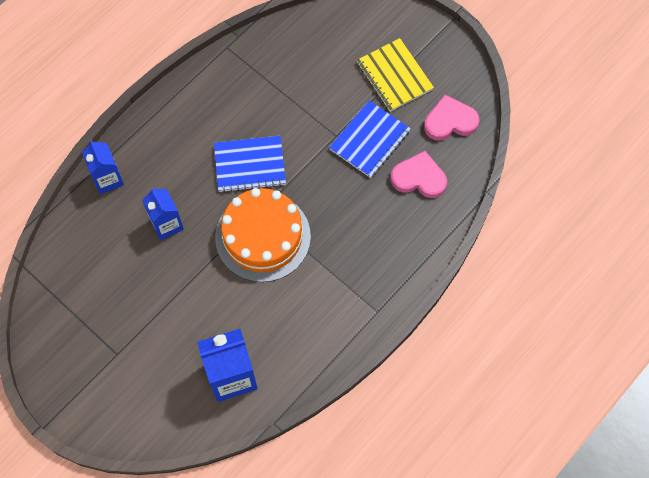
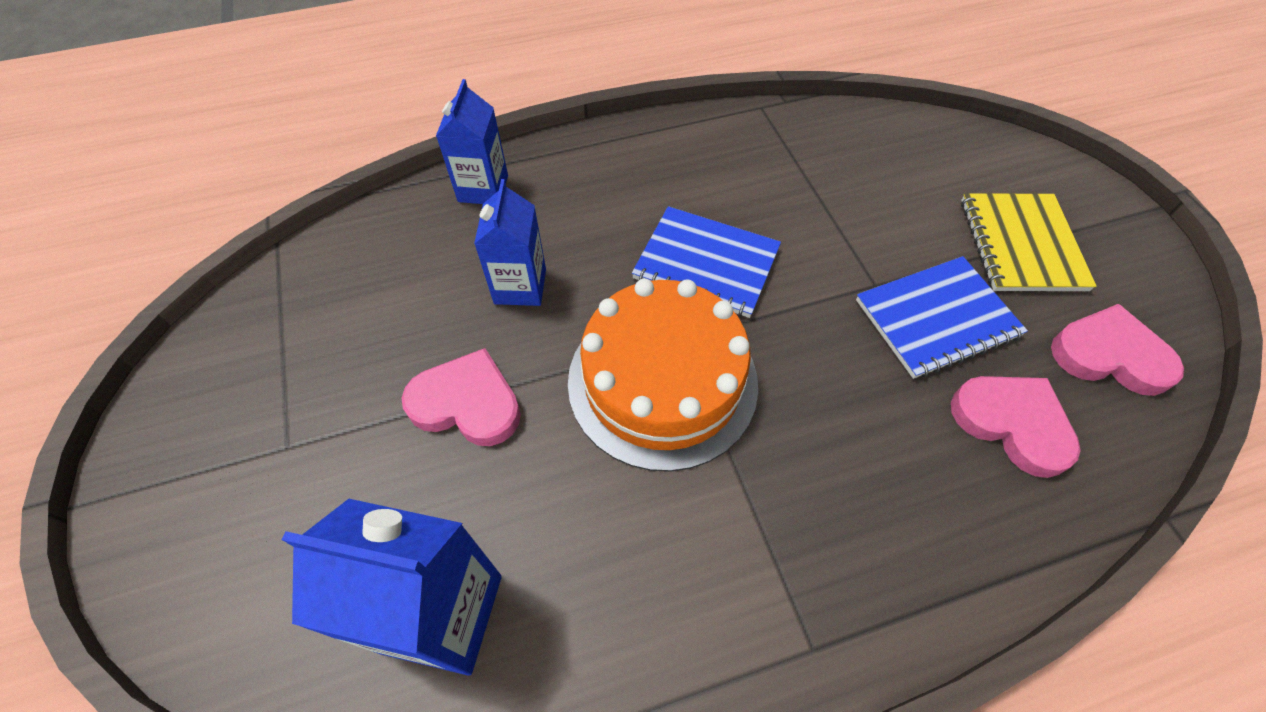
camera: 30 degrees right, 10 degrees down
(182, 293) = (467, 403): none -> pink heart

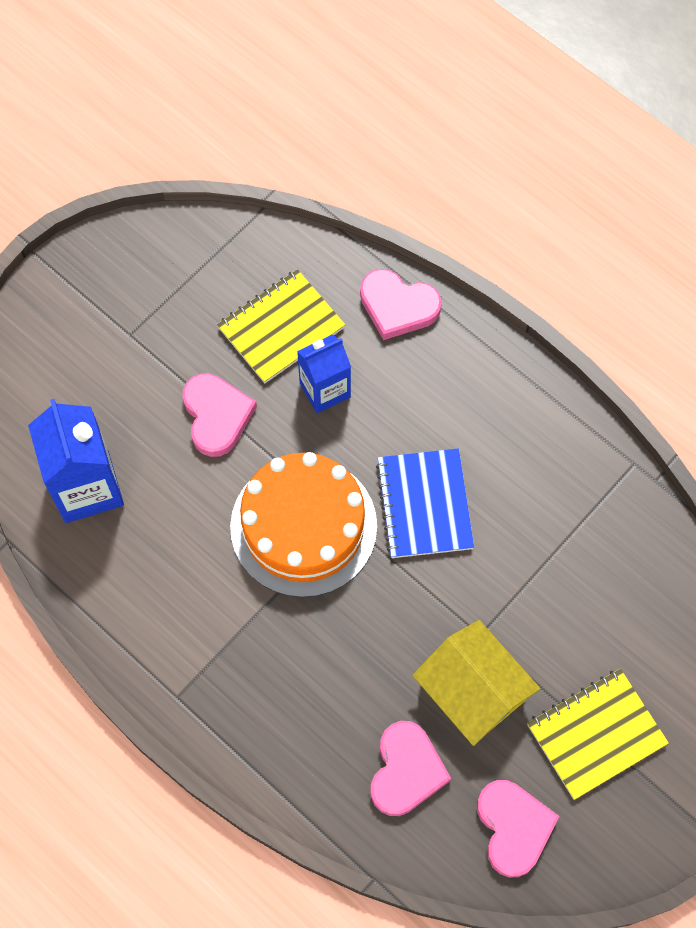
camera: 60 degrees right, 10 degrees up
(419, 290) = (281, 328): none -> yellow notebook
(483, 188) = (398, 306): blue carton -> pink heart
(936, 318) = (473, 691): blue notebook -> yellow house

